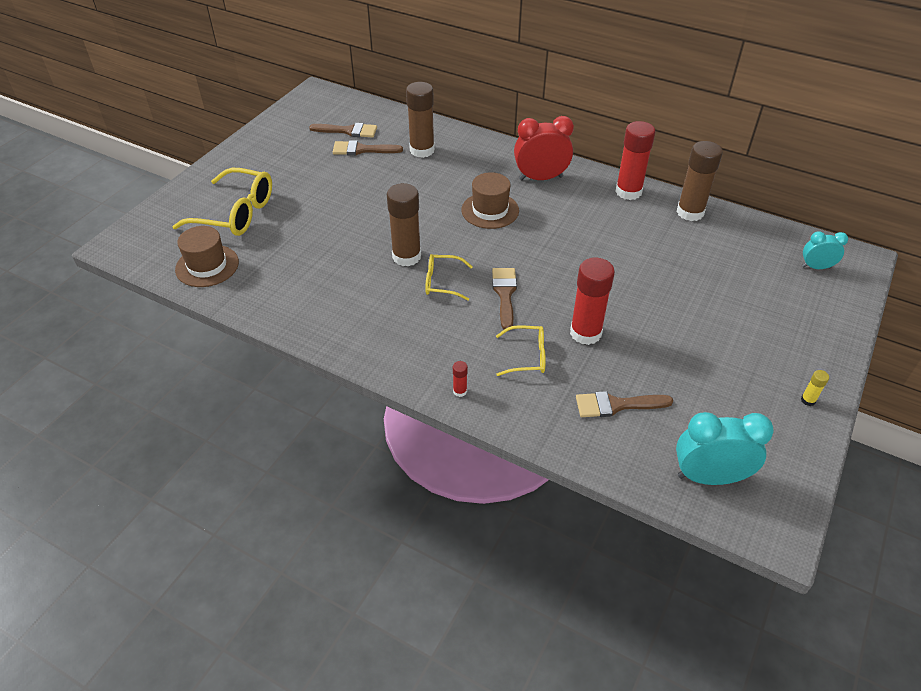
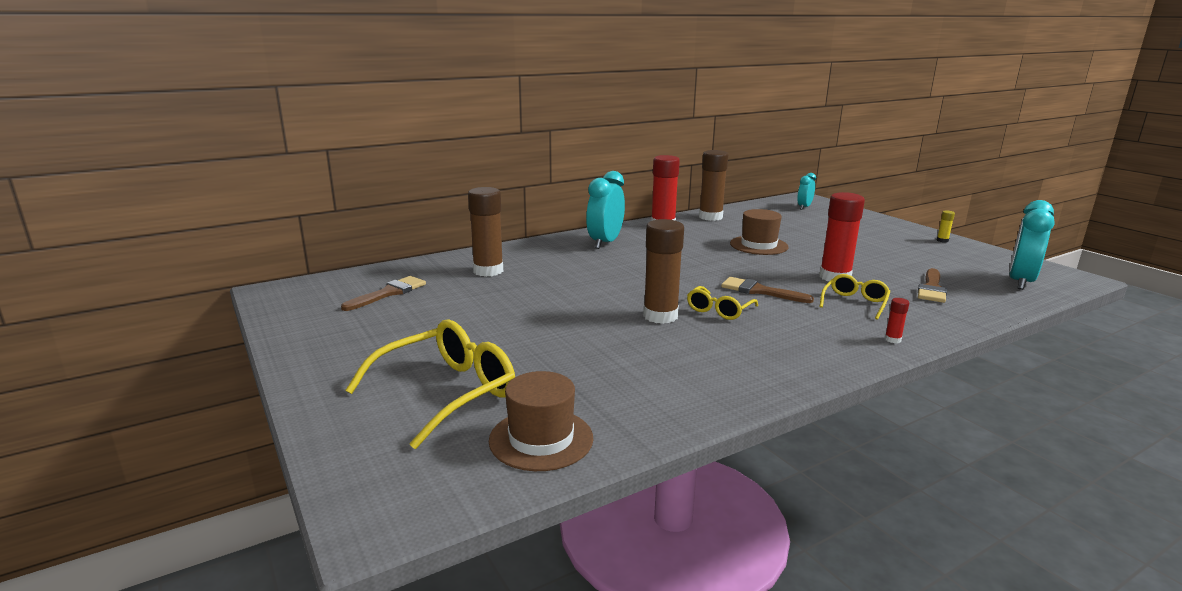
camera: 60 degrees left, 25 degrees down
(362, 150) = (438, 294): brown brush -> none
(490, 210) = (628, 268): brown hat -> brown hat (758, 245)
(541, 178) = (605, 243): red clock -> turquoise clock

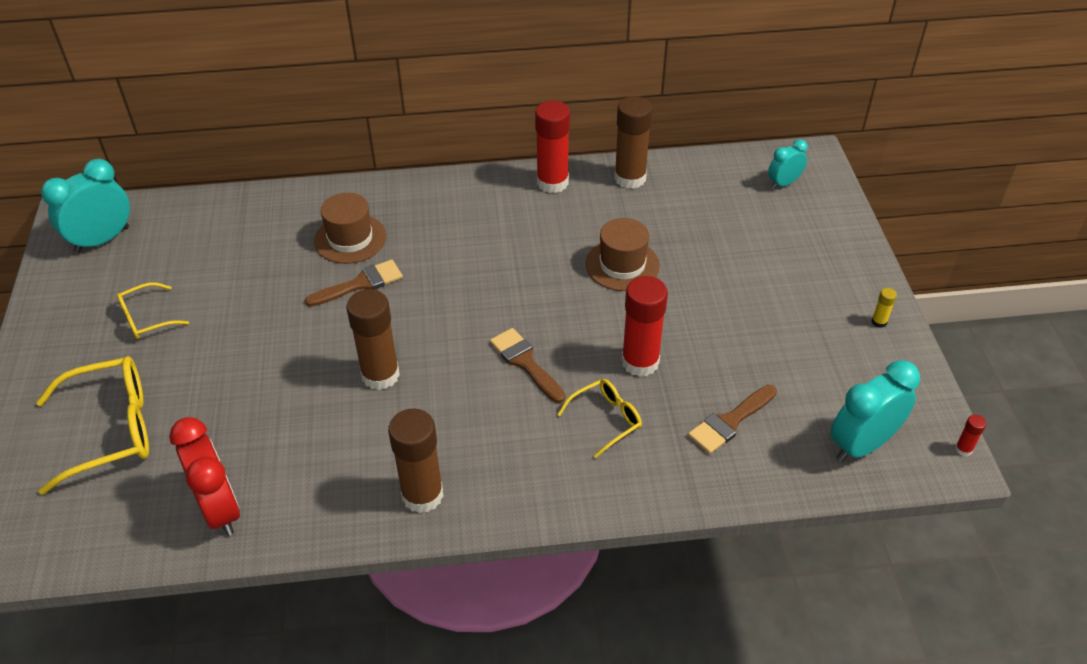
camera: 25 degrees right, 25 degrees up
(389, 293) = (164, 251): brown brush -> brown brush (360, 284)
(488, 271) = (282, 235): brown glue stick -> brown glue stick (422, 495)
(541, 439) = (137, 518): brown hat -> brown hat (350, 239)
(605, 243) = (448, 208): turquoise clock -> turquoise clock (102, 240)
(619, 413) = (220, 509): none -> red clock
(719, 310) = (447, 385): yellow glasses -> yellow glasses (146, 319)
(892, 339) = (572, 497): red glue stick -> red glue stick (963, 449)

